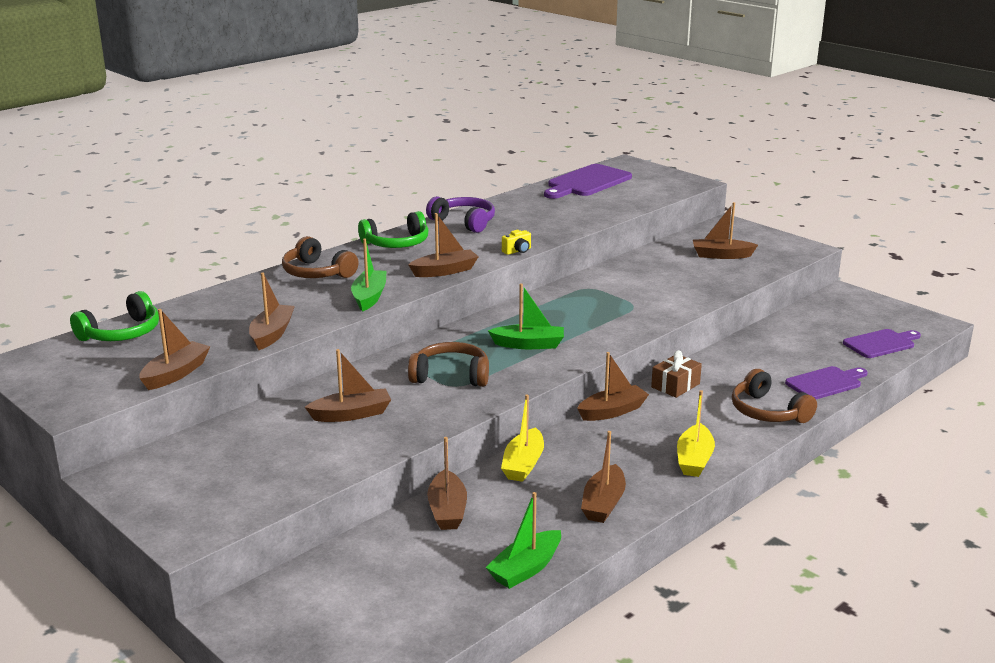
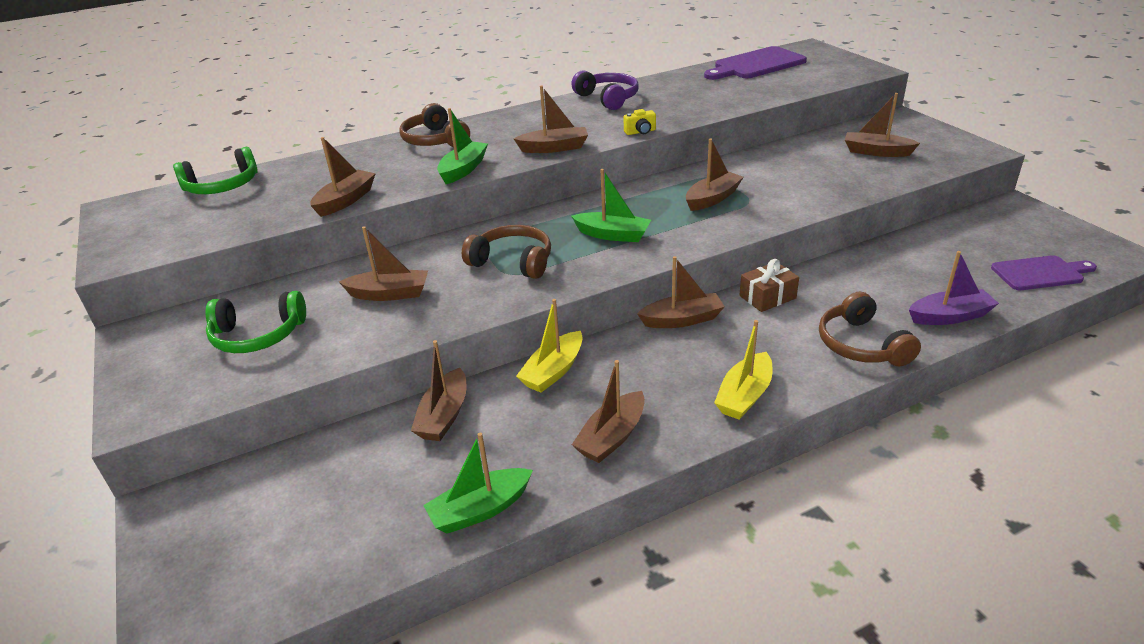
camera: 20 degrees right, 10 degrees up
(176, 374) = (230, 234): brown boat -> brown boat (712, 198)
(396, 243) = (529, 116): green headphones -> green headphones (258, 335)
(826, 383) = (949, 316): purple cutting board -> purple boat

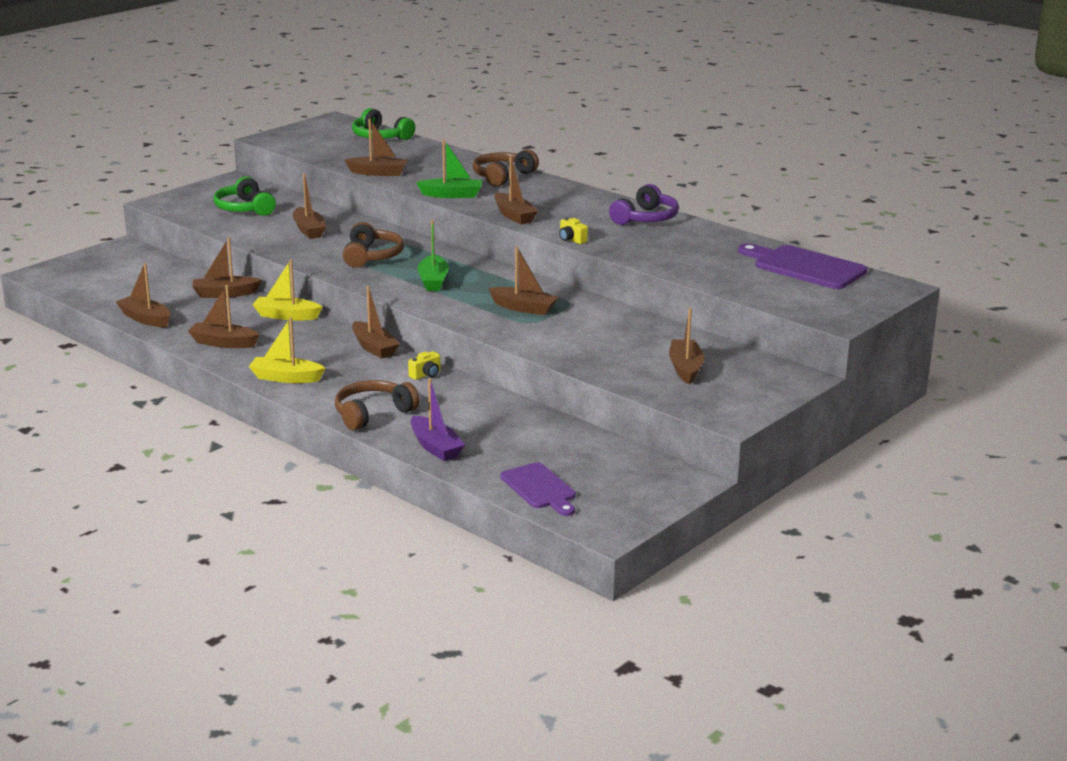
camera: 65 degrees right, 10 degrees down
(480, 509) = (145, 319): green boat -> brown boat
(767, 297) = (426, 375): brown gift -> yellow camera

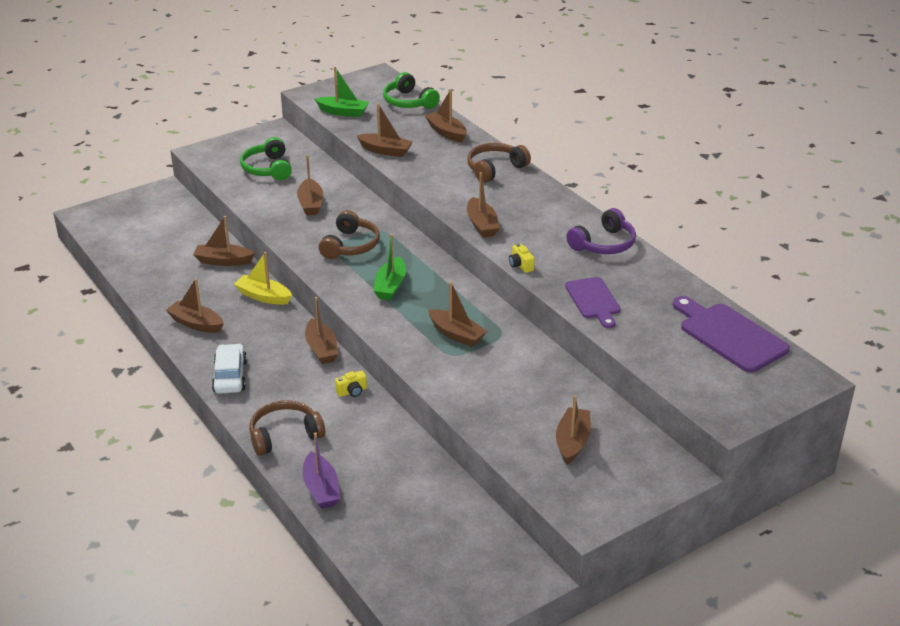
camera: 15 degrees right, 10 degrees up
(145, 319) = (145, 283): brown boat -> brown boat (446, 132)
(286, 378) = (230, 376): yellow boat -> white car
(452, 195) = (437, 189): green boat -> green boat (343, 112)
(540, 488) = (391, 561): purple cutting board -> purple cutting board (593, 300)

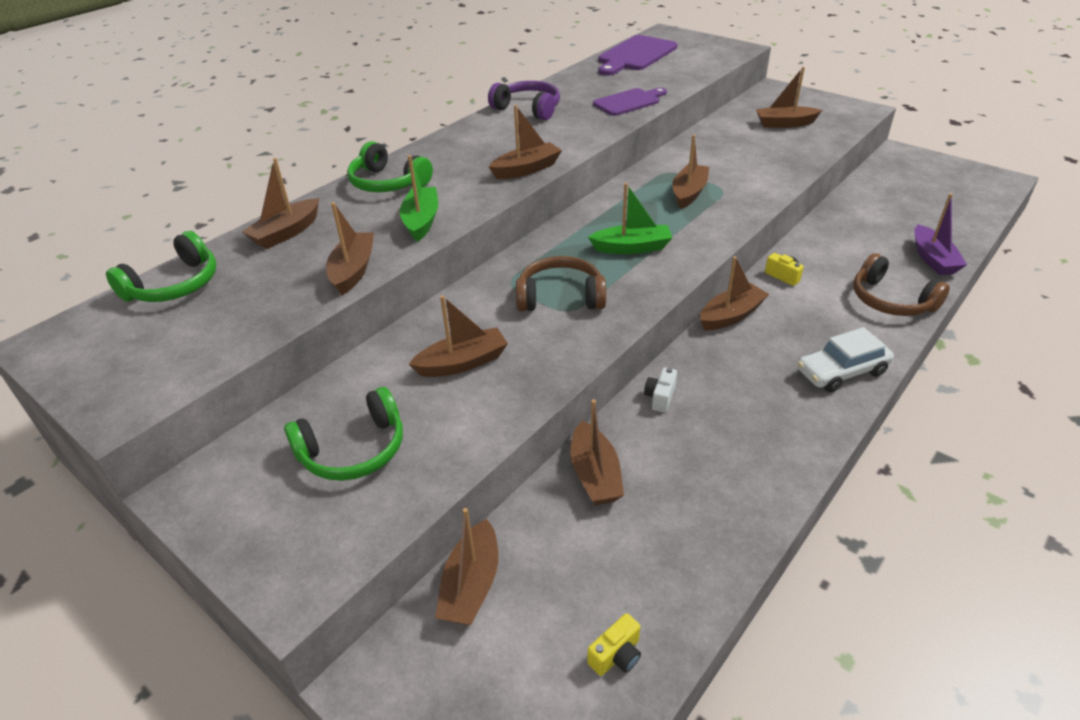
camera: 105 degrees left, 5 degrees up
(196, 324) = (767, 445): brown boat -> brown boat (471, 585)
(263, 296) = (660, 397): yellow boat -> white camera
(321, 489) = (932, 259): purple boat -> purple boat turned 120 degrees clockwise
(343, 112) = (211, 345): green boat -> green boat (421, 221)
(495, 169) = (388, 183): brown headphones -> green headphones
(520, 265) = (595, 138): yellow camera -> yellow camera (616, 655)

